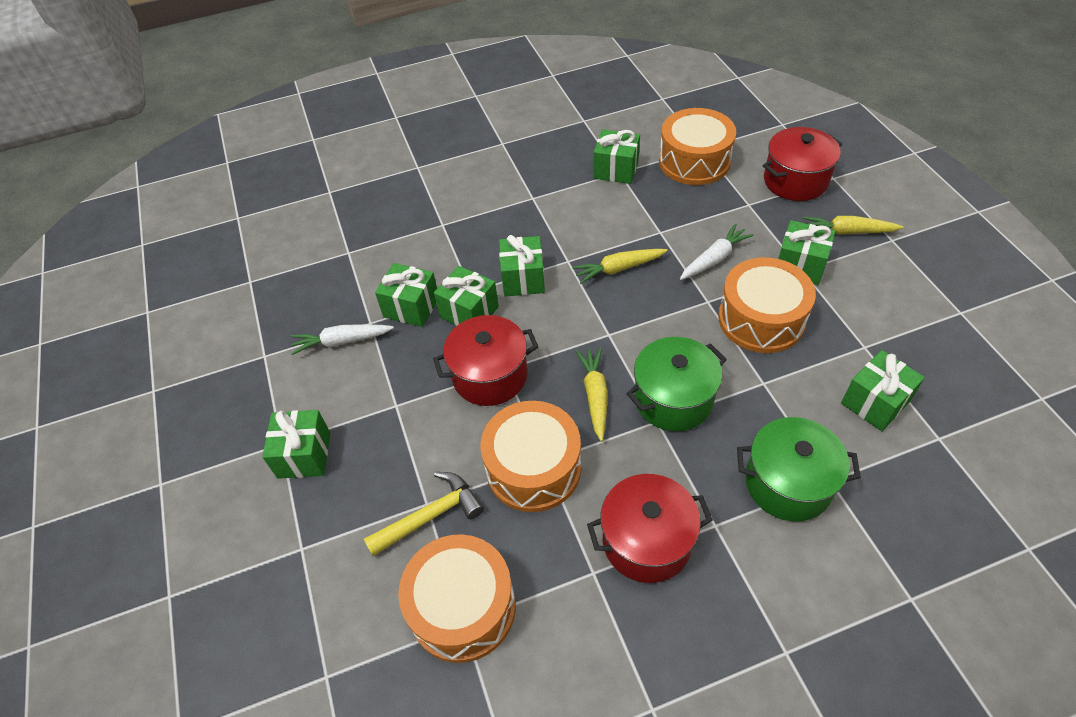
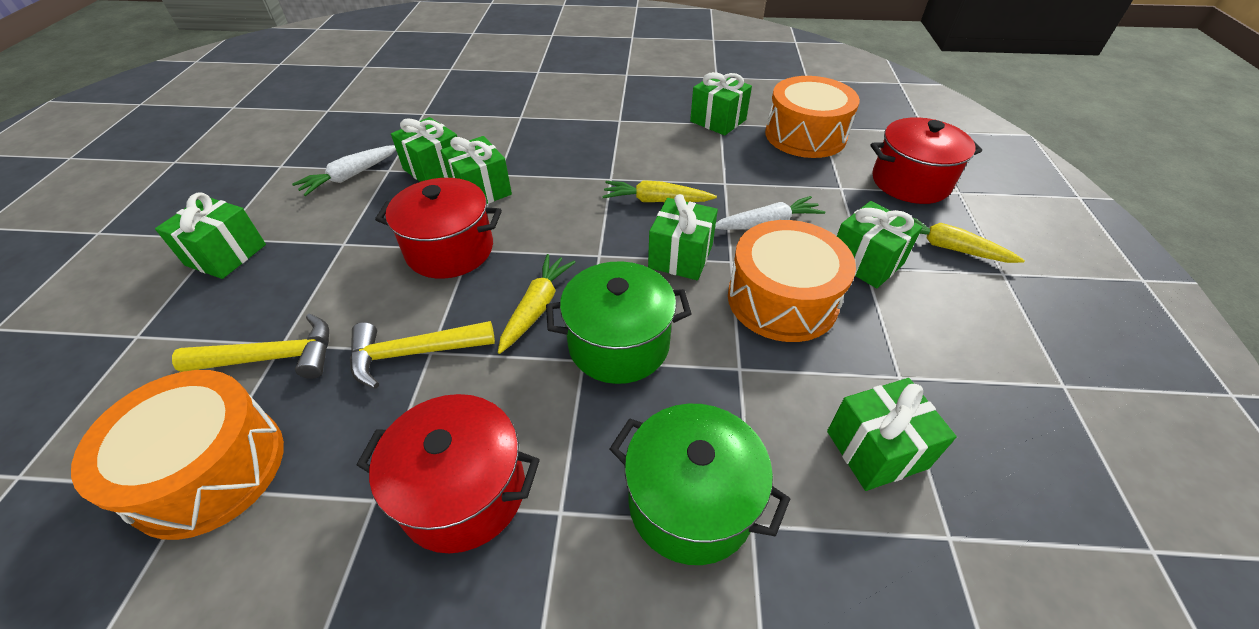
camera: 20 degrees right, 5 degrees down
(342, 341) = (351, 176): white carrot -> white carrot turned 60 degrees counterclockwise
(523, 279) = (555, 179): green gift -> green gift (680, 256)
(533, 468) = (413, 353): orange drum -> yellow hammer

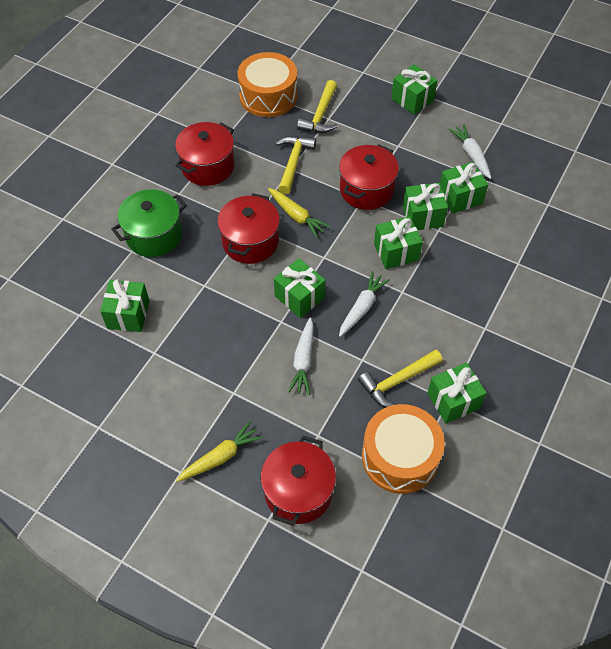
camera: 115 degrees right, 10 degrees up
(619, 344) = (250, 242): green pot -> red pot
(656, 201) = (362, 308): yellow carrot -> white carrot
(729, 155) = (397, 381): none -> yellow hammer
(782, 299) = (235, 330): orange drum -> none
(865, 262) = (237, 395): green gift -> green gift (396, 252)

